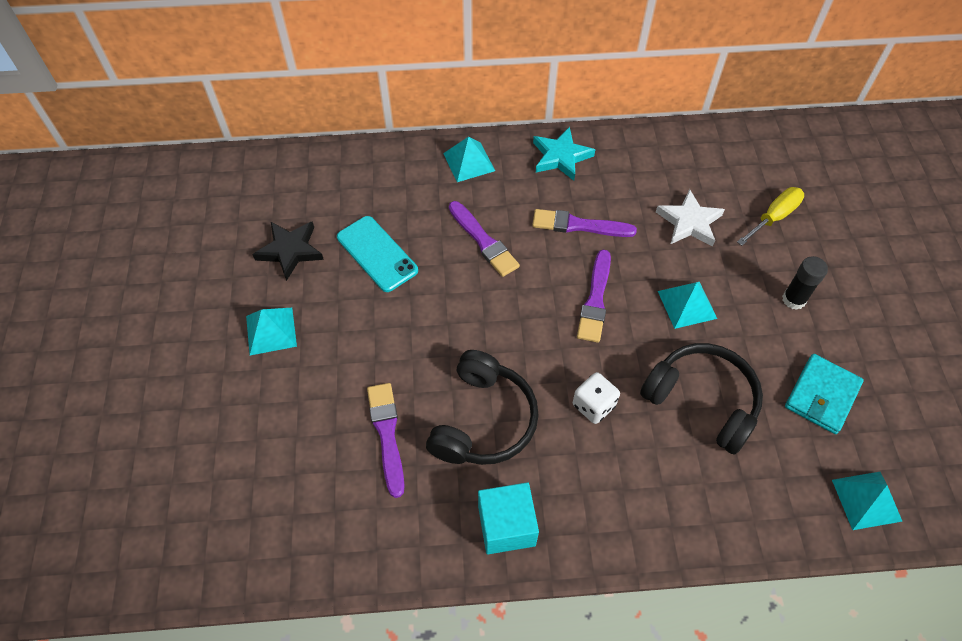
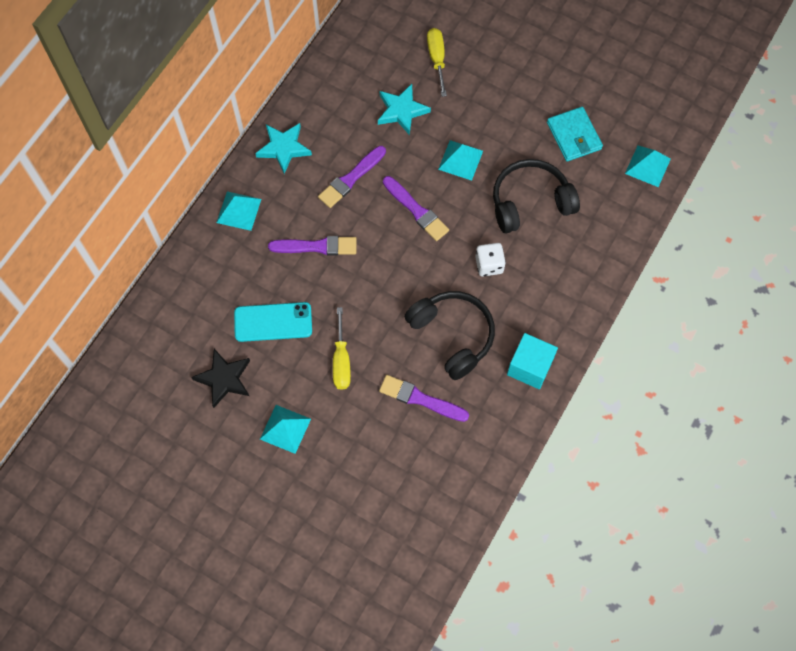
camera: 55 degrees left, 10 degrees up
(378, 334) = (341, 361): none -> yellow screwdriver
(689, 222) = (401, 111): white star -> turquoise star
(793, 299) = (503, 98): black glue stick -> none

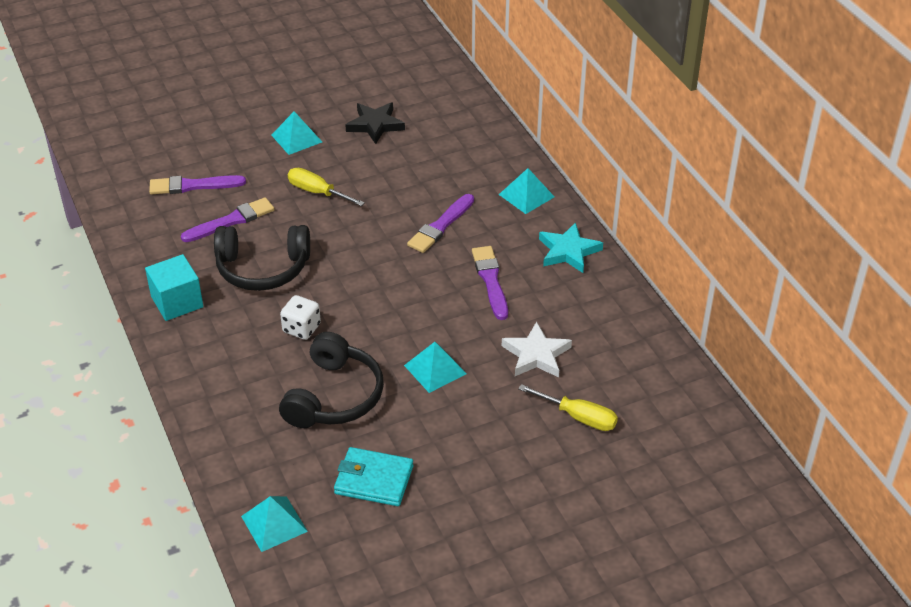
camera: 125 degrees right, 25 degrees down
(273, 322) = (395, 170): turquoise phone -> none
(401, 111) = (536, 355): turquoise star -> white star
(416, 210) = (411, 308): purple brush -> purple brush (193, 186)

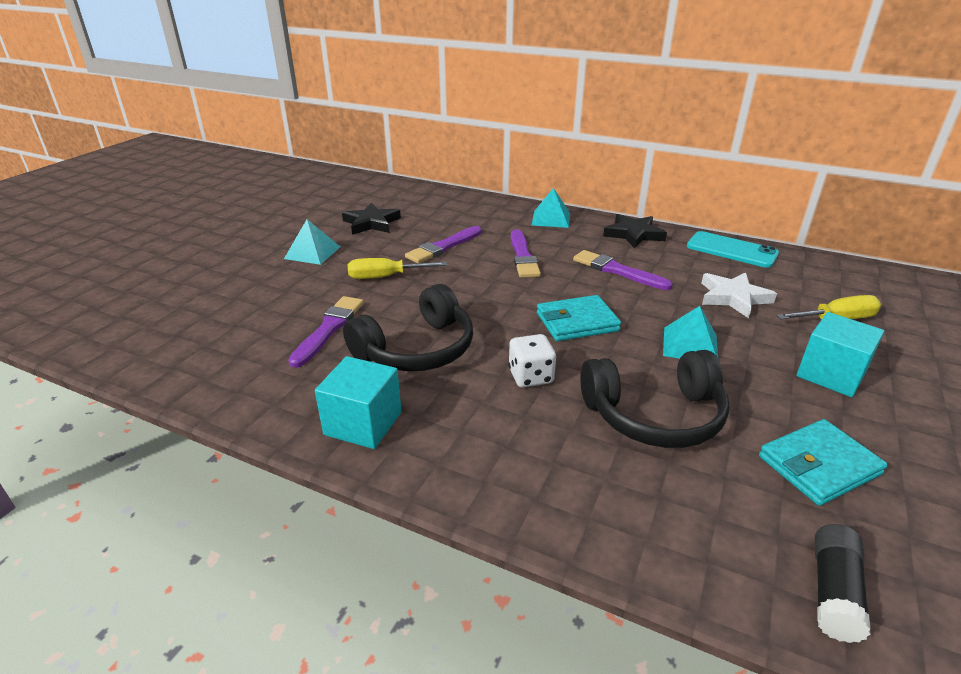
camera: 40 degrees left, 10 degrees down
(193, 186) = (248, 320): purple brush -> purple brush (443, 247)
(274, 524) = (833, 592): turquoise pyramid -> black glue stick
(334, 396) = (654, 415): black headphones -> black headphones turned 105 degrees clockwise
(389, 307) = (577, 322): none -> turquoise wallet
(489, 445) = (830, 374): none -> turquoise cube
(568, 251) = (633, 234): turquoise star -> black star
(623, 314) = (731, 250): none -> turquoise phone

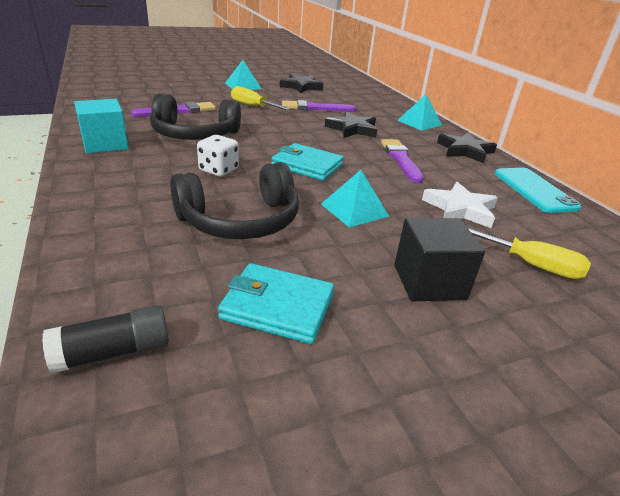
camera: 40 degrees right, 0 degrees up
(523, 256) = (352, 129): purple brush -> black star
(654, 415) = (240, 220): black headphones -> black headphones turned 60 degrees counterclockwise
(830, 374) = (429, 282): turquoise cube -> black cube

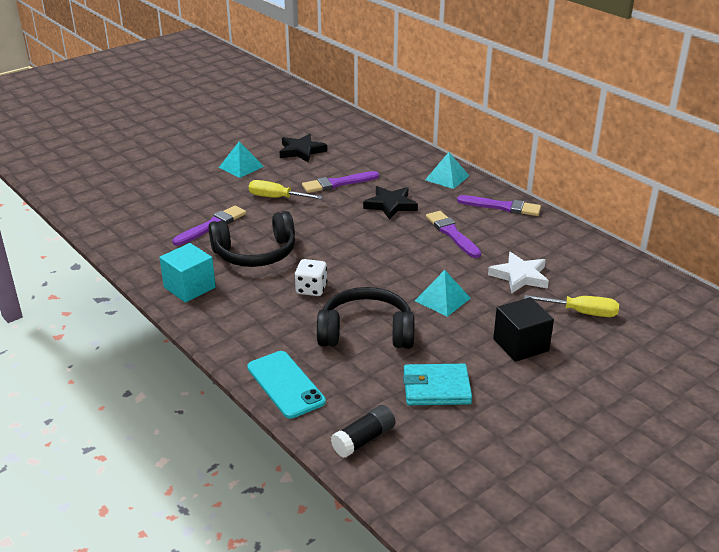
camera: 15 degrees left, 0 degrees up
(240, 220) = (366, 332): black headphones -> black headphones turned 135 degrees counterclockwise
(307, 165) = (379, 263): turquoise wallet -> none
(465, 151) = (502, 207): black star -> purple brush
(534, 190) = (570, 239): turquoise phone -> turquoise phone (285, 384)

